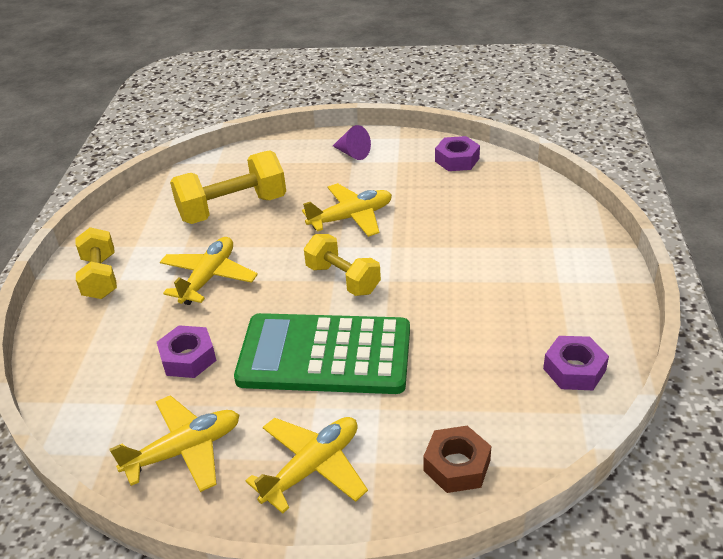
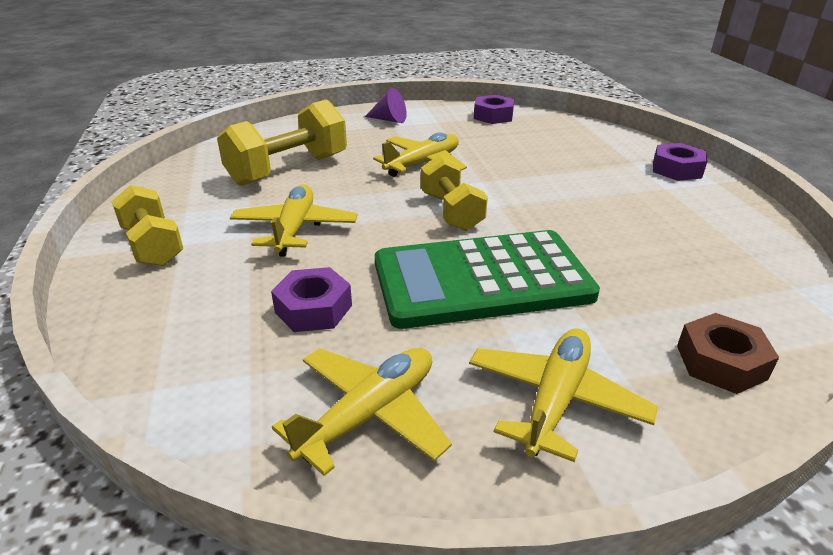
camera: 20 degrees left, 5 degrees down
(343, 279) = (451, 212): yellow dumbbell -> yellow dumbbell turned 45 degrees clockwise
(574, 369) = (750, 253): purple nut -> purple nut (677, 169)

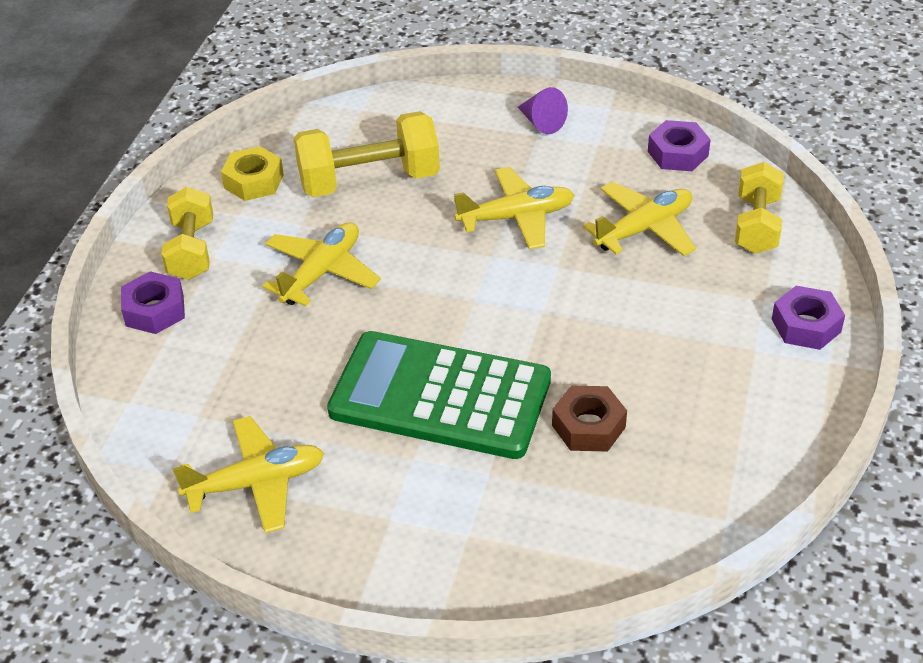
camera: 30 degrees right, 10 degrees up
(185, 190) = (254, 181): none -> yellow nut
(313, 309) = (279, 373): purple nut -> purple nut (155, 310)
(451, 212) = (485, 301): yellow dumbbell -> yellow dumbbell (756, 225)
(555, 400) = (395, 528): yellow plane -> yellow plane (644, 229)
(721, 362) = (560, 555): brown nut -> brown nut (588, 426)

